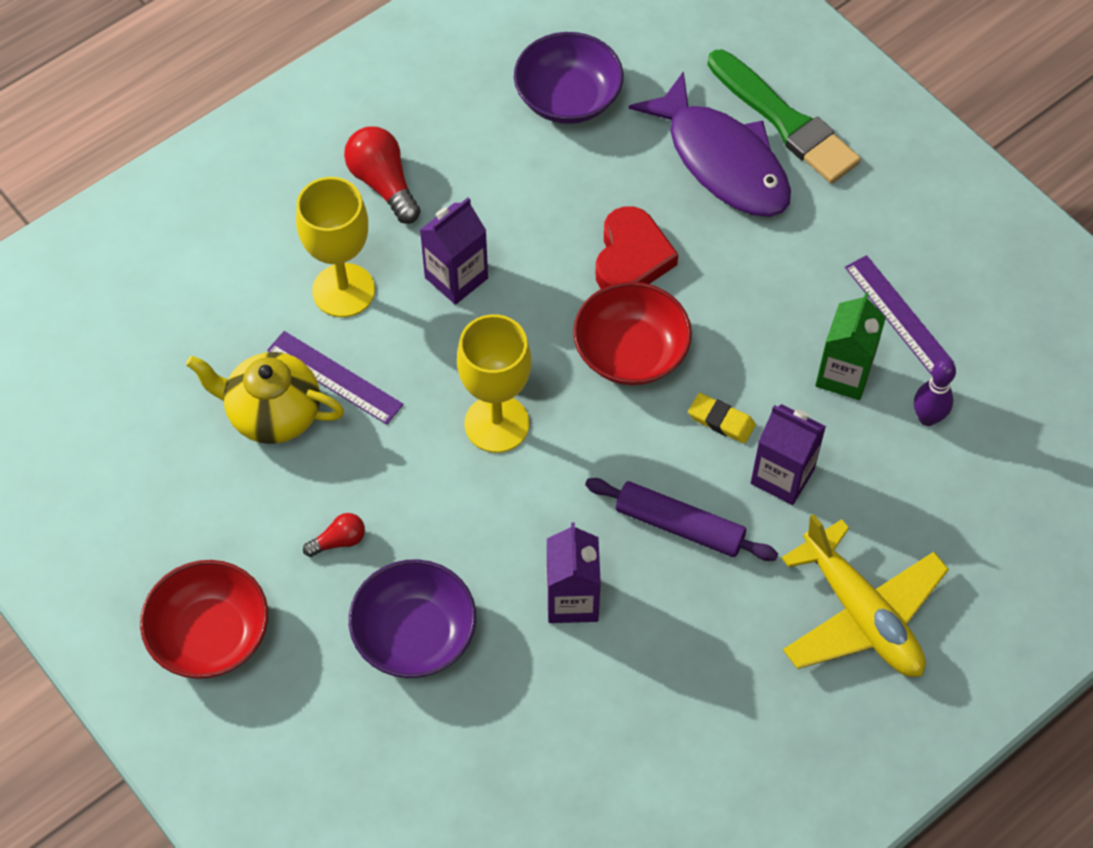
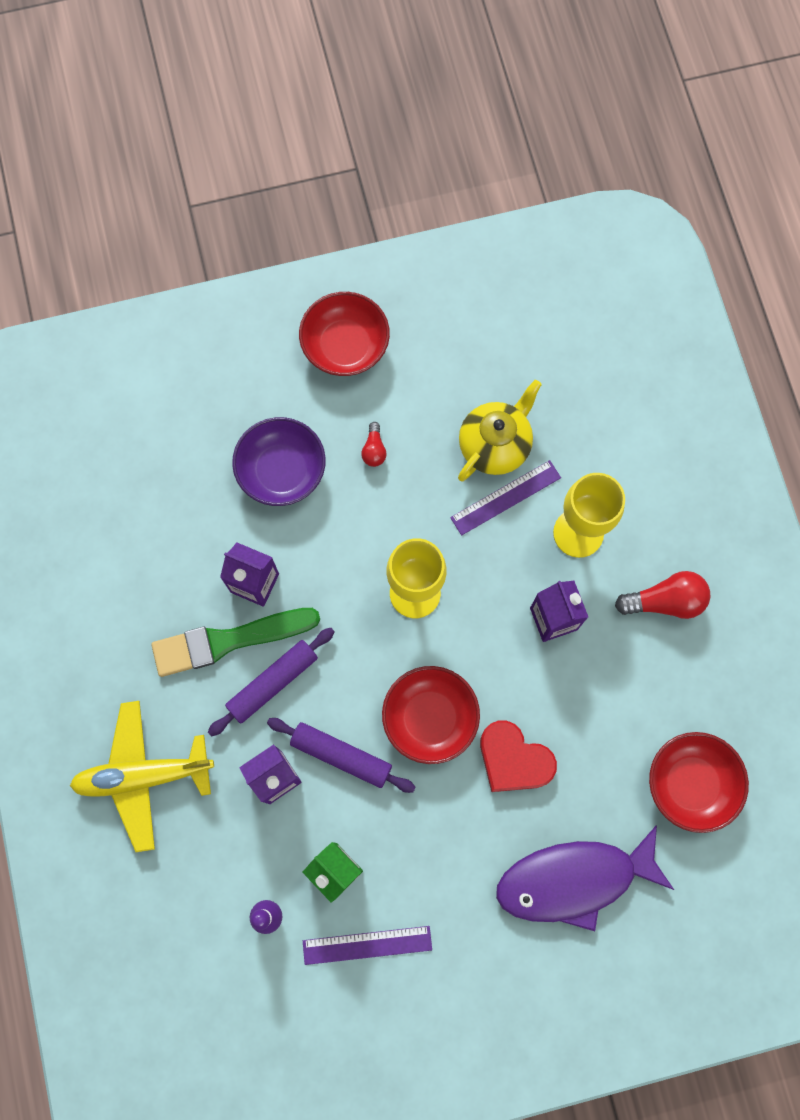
camera: 115 degrees right, 15 degrees up
(568, 98) = (691, 783): purple bowl -> red bowl
(721, 420) = (341, 756): yellow eraser -> purple rolling pin
(785, 121) = (592, 955): green brush -> green brush (229, 640)

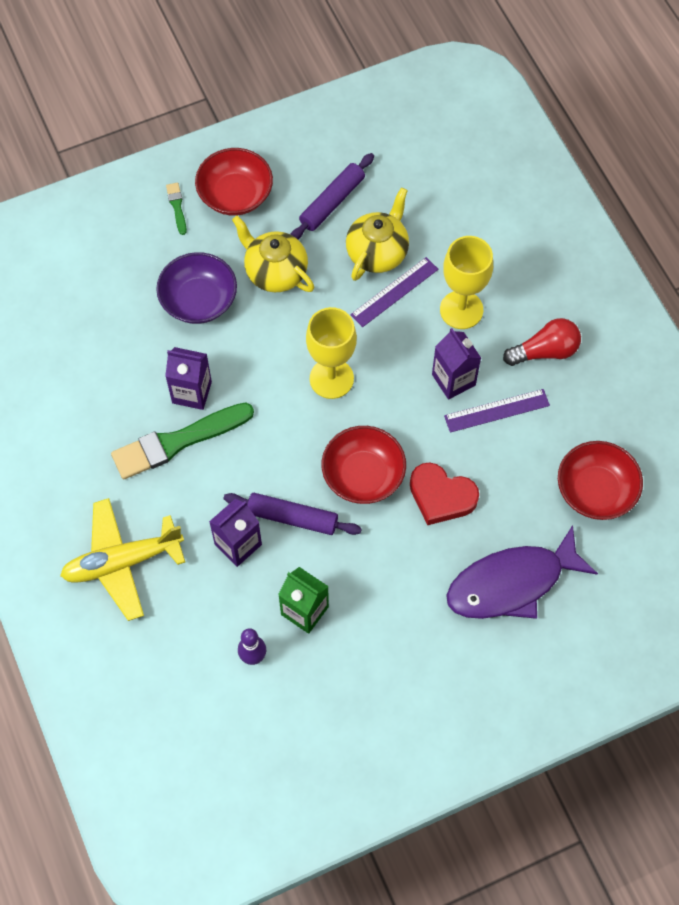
camera: 10 degrees left, 10 degrees down
(273, 683) = (222, 469): purple rolling pin -> purple rolling pin (332, 202)
(276, 349) = (177, 207): none -> green brush
(367, 945) = (343, 666): purple ruler -> purple ruler (496, 410)
(374, 450) = (275, 272): red light bulb -> yellow teapot

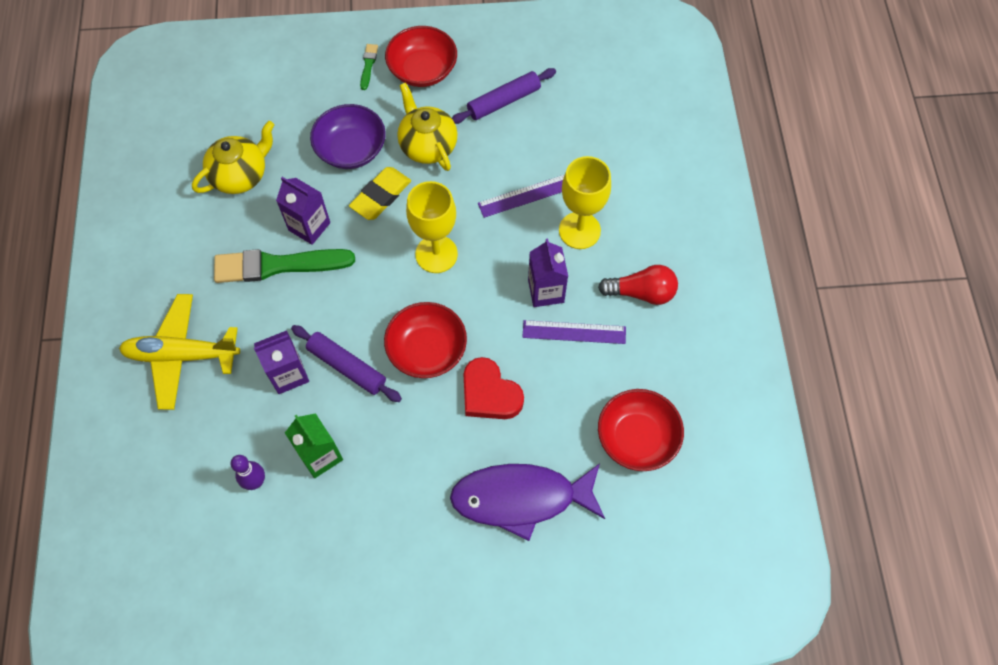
camera: 20 degrees right, 0 degrees up
(250, 338) = (381, 196): none -> yellow eraser
(377, 252) = (525, 156): yellow teapot -> yellow teapot (241, 175)

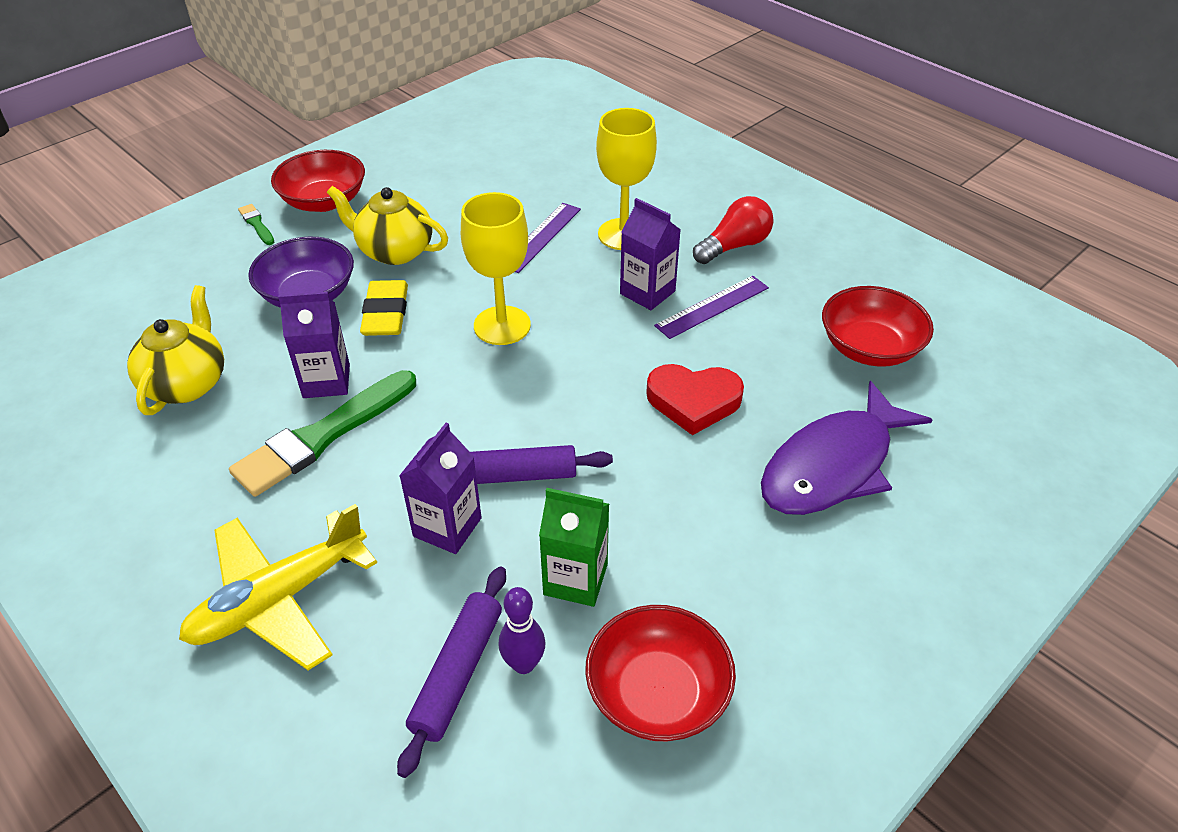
camera: 40 degrees left, 20 degrees down
(427, 350) = (585, 406): red bowl -> red bowl (657, 693)
(504, 101) = (438, 185): purple rolling pin -> purple rolling pin (458, 673)

